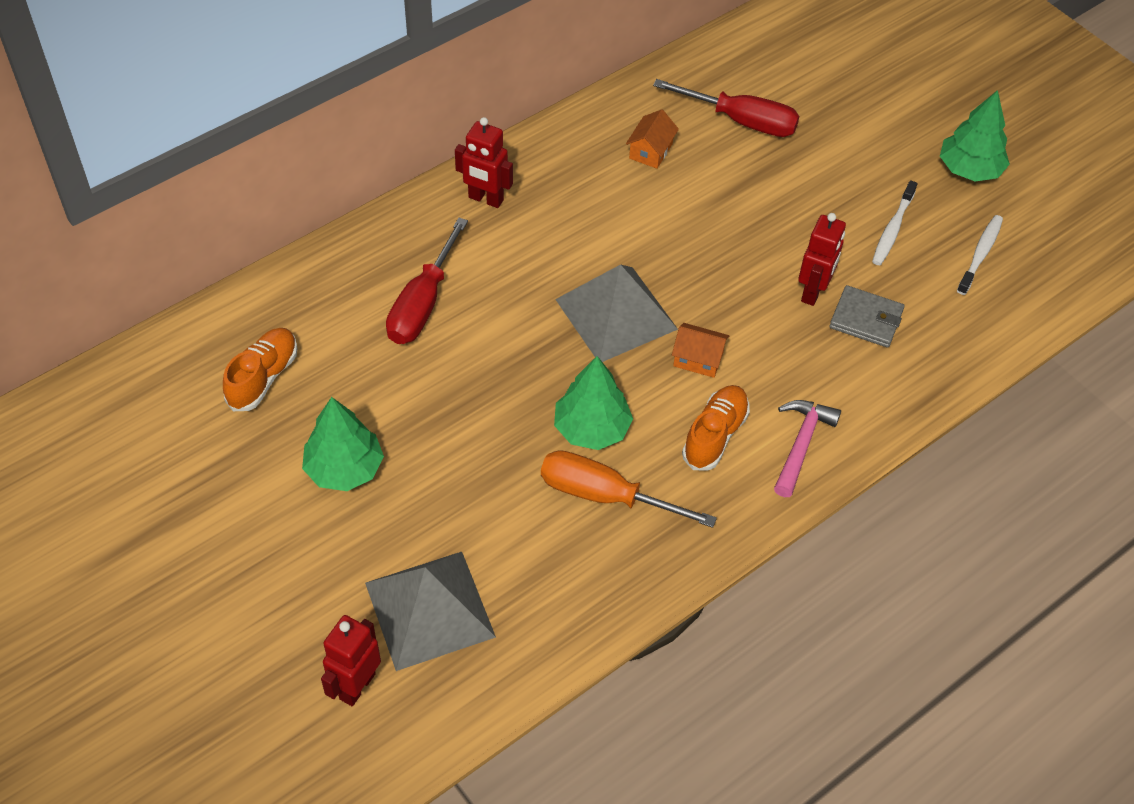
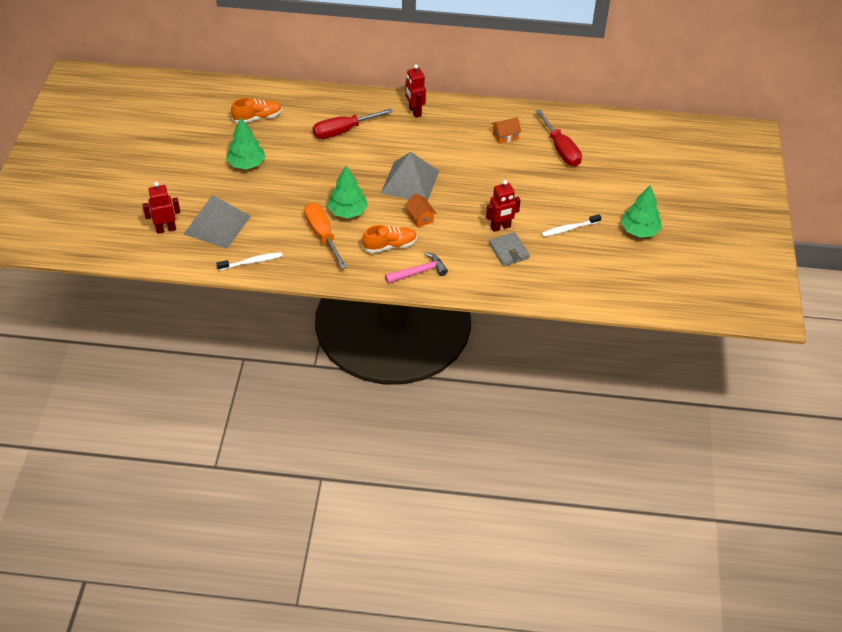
camera: 45 degrees right, 5 degrees down
(980, 254) = (595, 263): white toothbrush -> white toothbrush (251, 262)

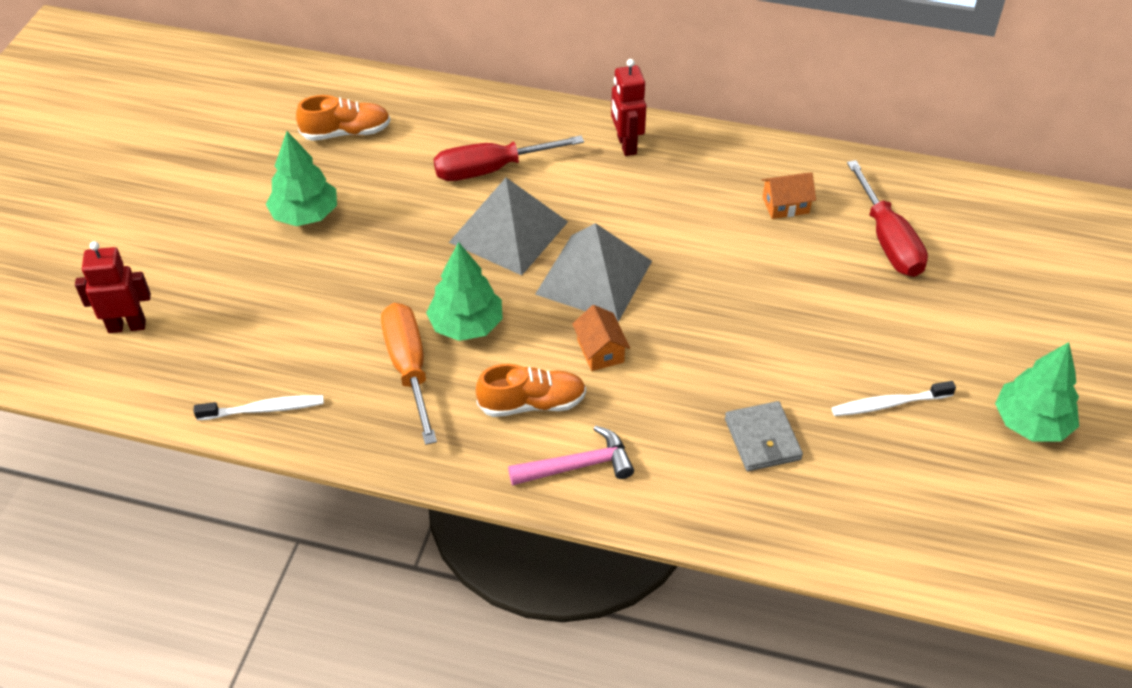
camera: 10 degrees right, 0 degrees up
(217, 225) = (221, 327): grey pyramid -> grey pyramid (508, 231)
(500, 227) = (753, 387): red robot -> none

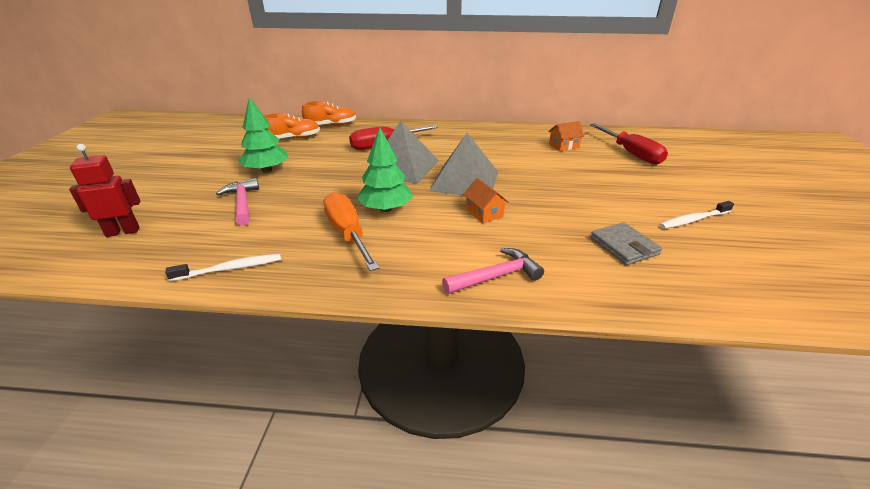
camera: 10 degrees left, 15 degrees down
(273, 288) = (242, 203): none -> pink hammer
(532, 403) = (446, 244): orange shoe -> orange shoe (331, 125)
(626, 145) = (461, 132): red robot -> none
(1031, 423) = (791, 220): green tree -> none

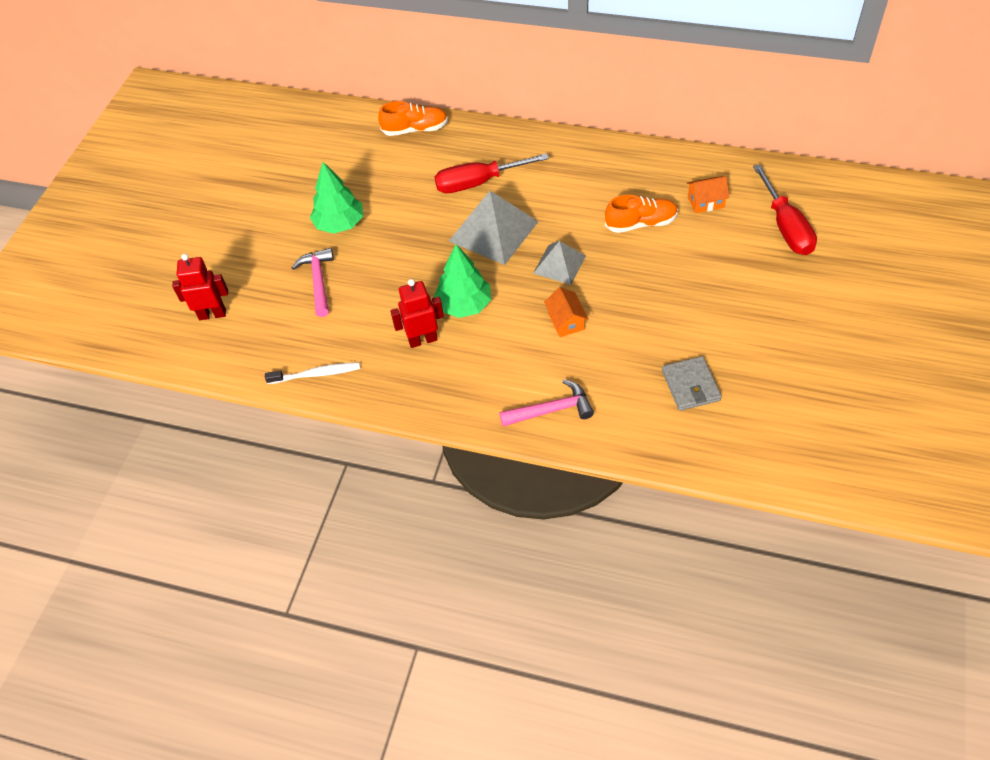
camera: 15 degrees right, 20 degrees up
(293, 138) = (367, 158): orange shoe -> orange shoe (641, 223)
(348, 234) = (422, 340): orange screwdriver -> red robot
(464, 181) = (559, 264): grey pyramid -> grey pyramid, size x0.60
(693, 220) = (787, 355): white toothbrush -> none

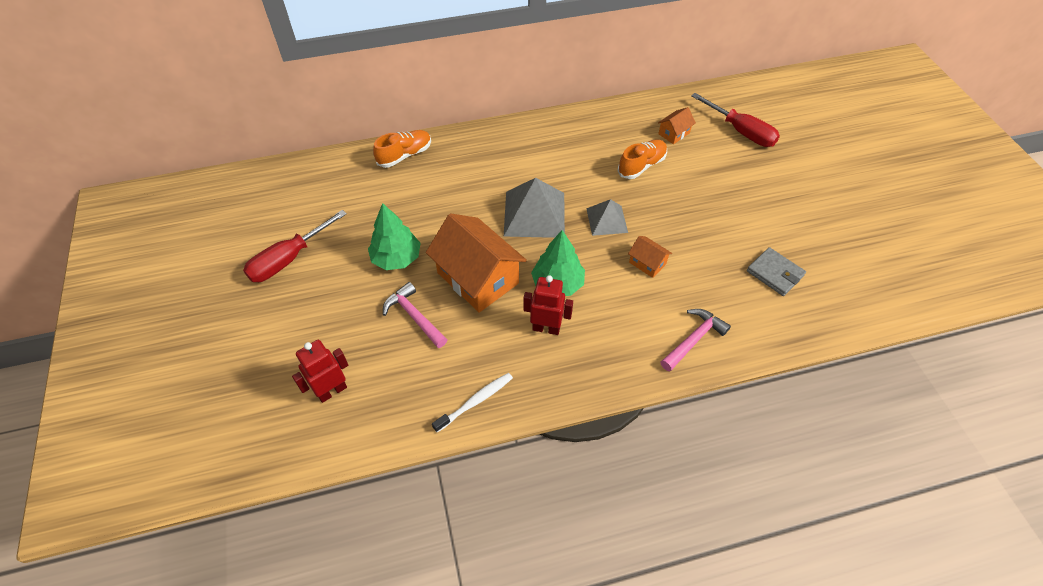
camera: 35 degrees left, 0 degrees up
(396, 270) = (477, 278): none -> orange house
(422, 340) = (546, 328): red robot -> red robot turned 60 degrees clockwise
(479, 182) = (492, 179): red screwdriver -> red screwdriver (289, 259)

